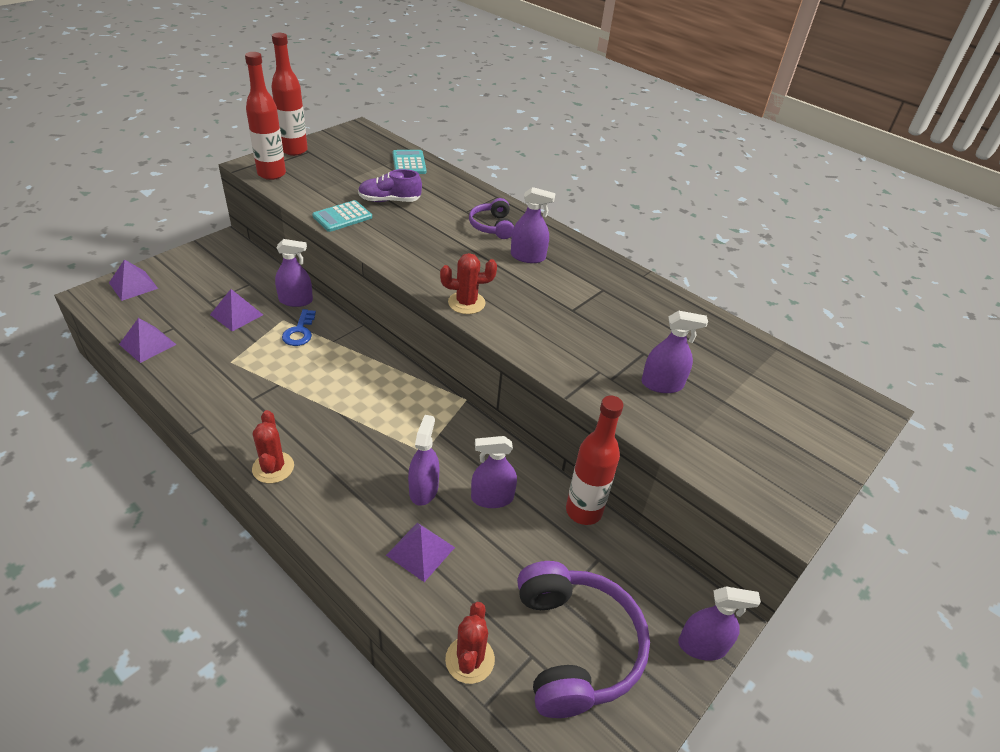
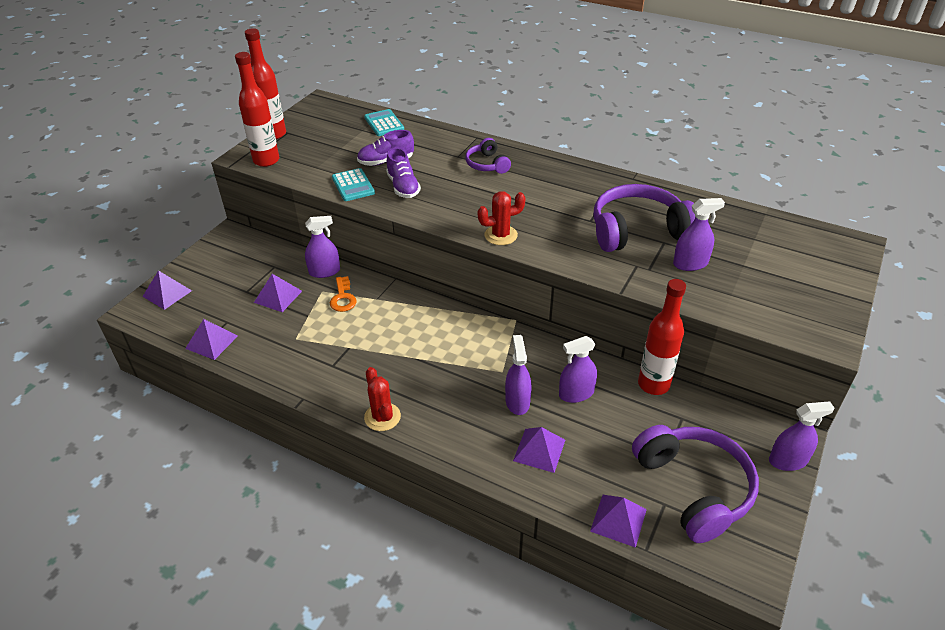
camera: 10 degrees left, 0 degrees up
(300, 332) = (343, 298): blue key -> orange key
(342, 217) = (353, 185): turquoise calculator -> turquoise calculator turned 60 degrees counterclockwise
(392, 230) = (403, 187): none -> purple shoe
(470, 659) = (618, 520): red cactus -> purple pyramid
(528, 257) = (531, 184): purple spray bottle -> none
(620, 333) = (638, 231): none -> purple headphones

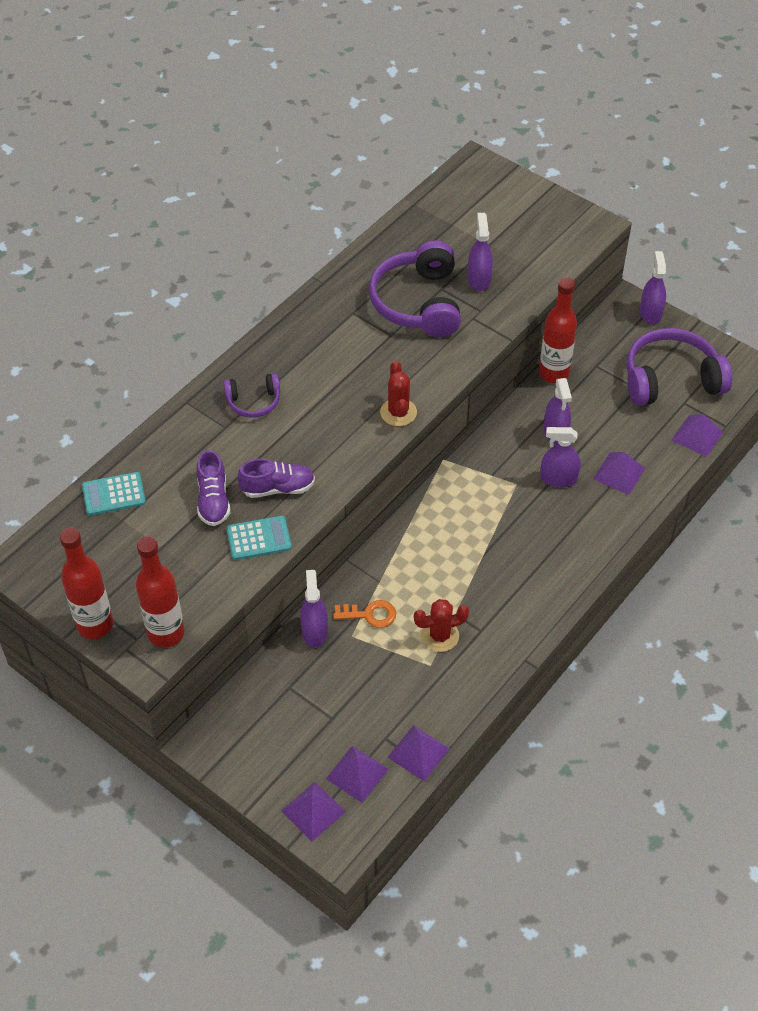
camera: 80 degrees left, 10 degrees up
(278, 296) = (351, 683): purple pyramid -> purple pyramid (357, 774)
(382, 417) = (561, 590): red cactus -> red cactus (440, 636)

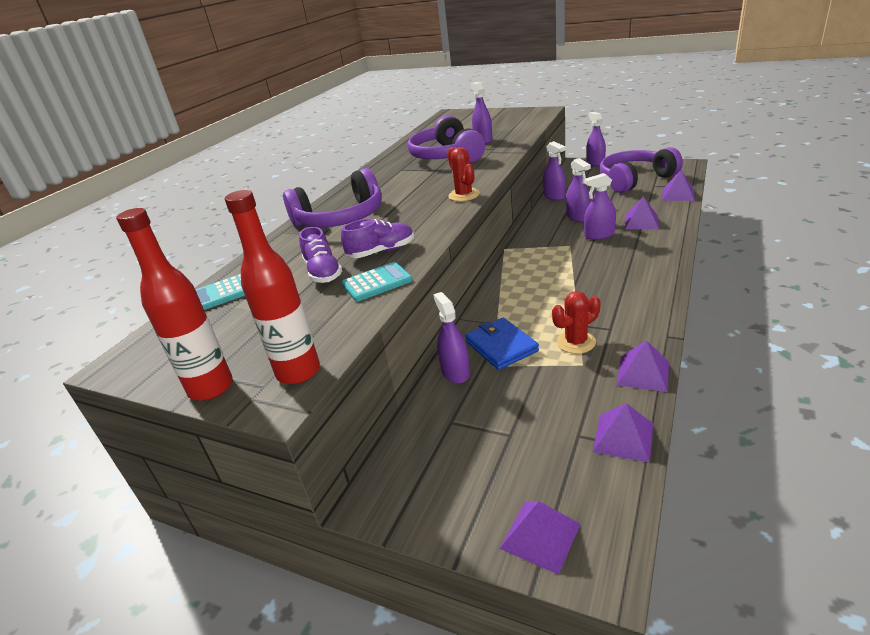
camera: 10 degrees left, 20 degrees down
(253, 402) = (341, 218): purple headphones -> purple headphones, size x1.92
(357, 774) = (569, 478): purple pyramid -> purple pyramid (643, 373)
(370, 614) = (501, 346): orange key -> blue wallet
(554, 374) = (554, 196): red bottle -> purple spray bottle

